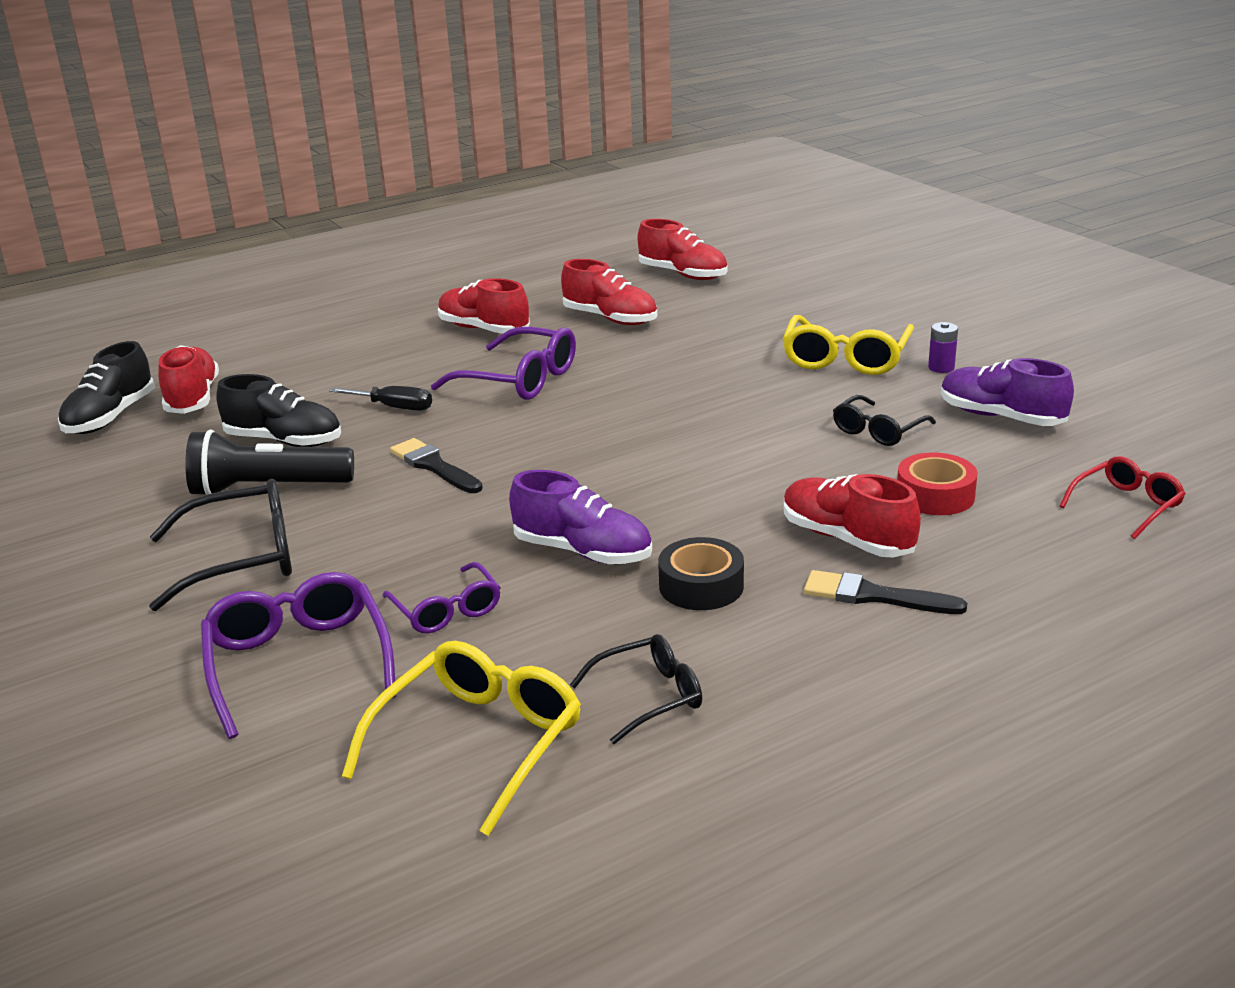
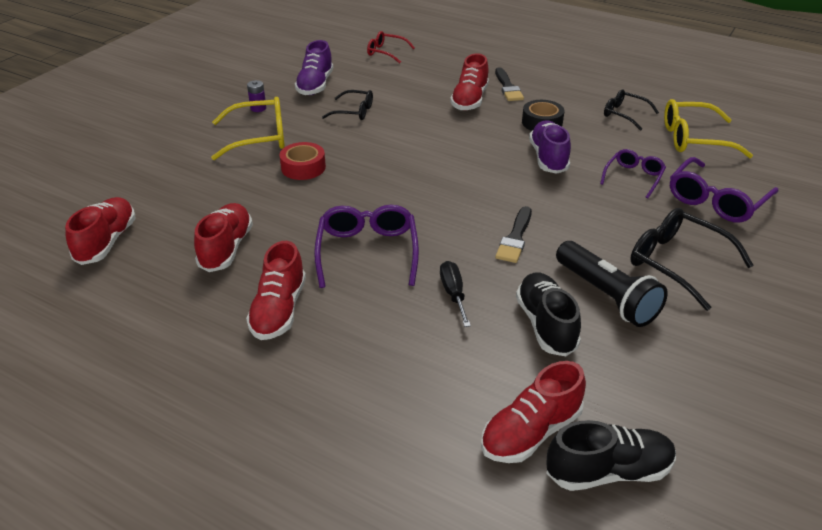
camera: 120 degrees left, 10 degrees up
(935, 495) = (412, 88): red tape -> red tape (303, 167)

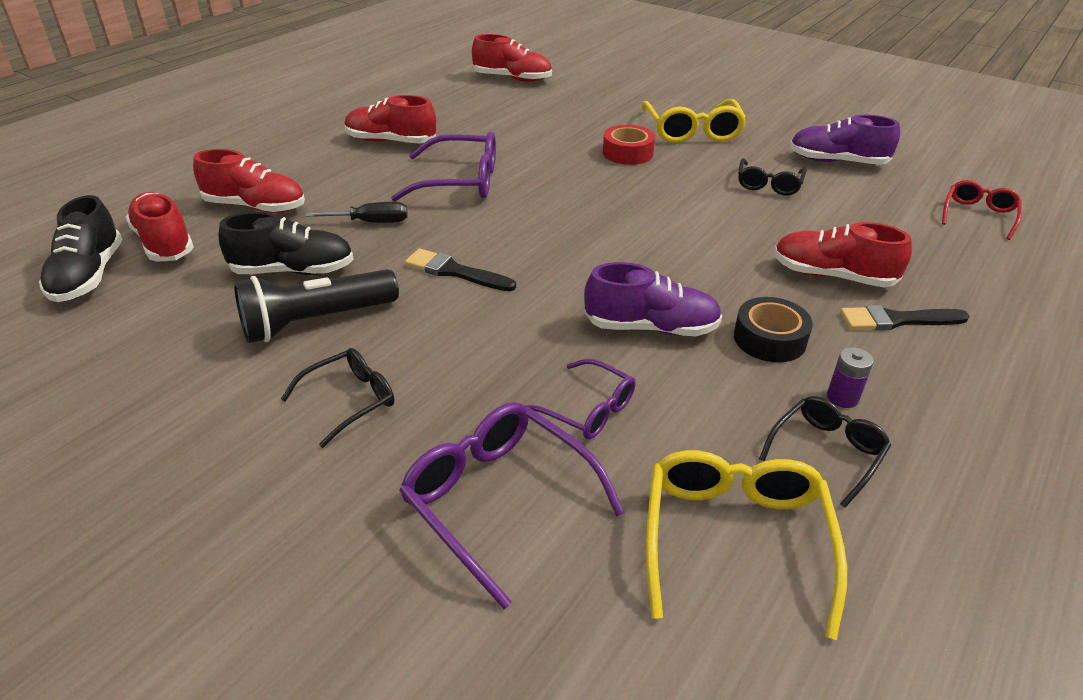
camera: 95 degrees right, 0 degrees up
(226, 248) = (488, 120): red shoe -> red shoe (255, 207)
(258, 108) = (762, 130): purple battery -> purple battery (842, 397)
(677, 263) = (350, 401): black glasses -> black glasses, size x0.62

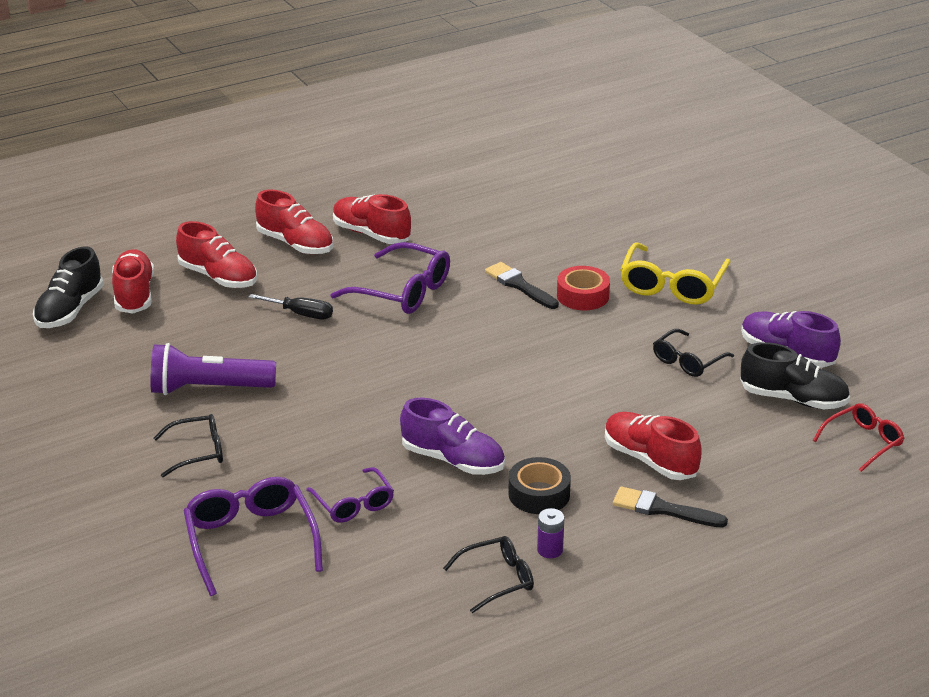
camera: 25 degrees right, 5 degrees down
(293, 271) = (215, 343): black shoe -> black shoe (793, 399)
(316, 321) = (208, 388): black flashlight -> purple flashlight
(455, 271) = (337, 375): black brush -> black brush (519, 285)
(512, 79) = (543, 181): red shoe -> red shoe (295, 244)
(735, 540) = (381, 607): yellow glasses -> none

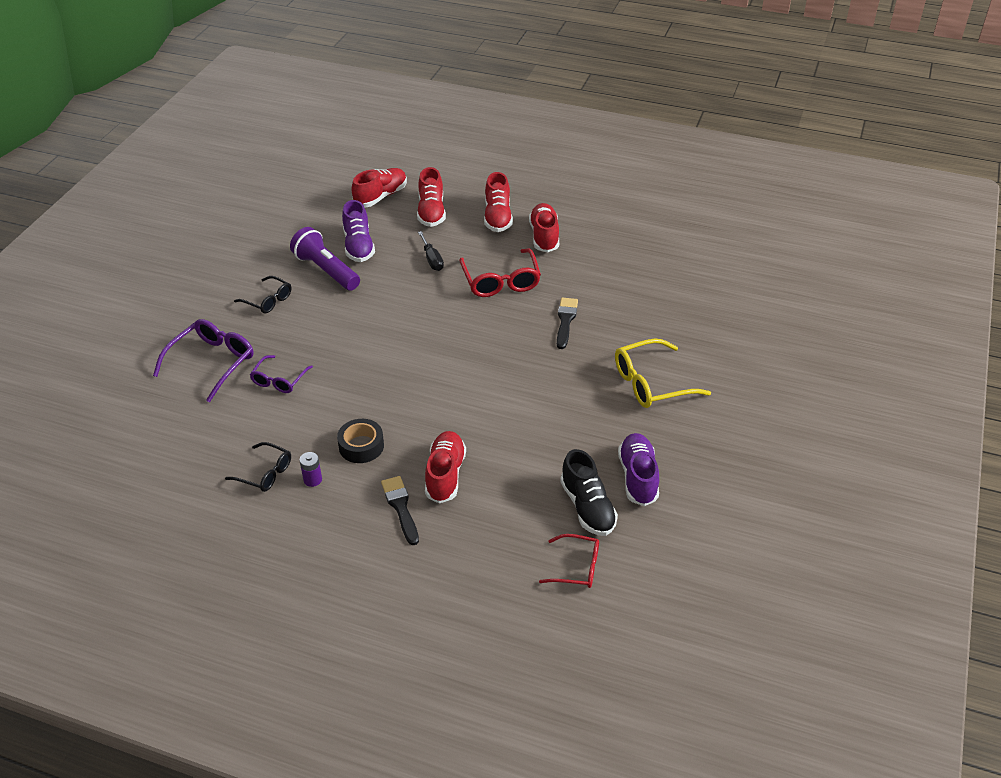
camera: 50 degrees right, 10 degrees up
(70, 310) = (342, 186): black shoe -> none
(402, 291) = (501, 281): purple glasses -> red glasses
(453, 460) = (358, 394): purple shoe -> purple shoe (358, 246)
(582, 296) = (588, 352): red tape -> none
(688, 361) = (572, 436): black glasses -> none

